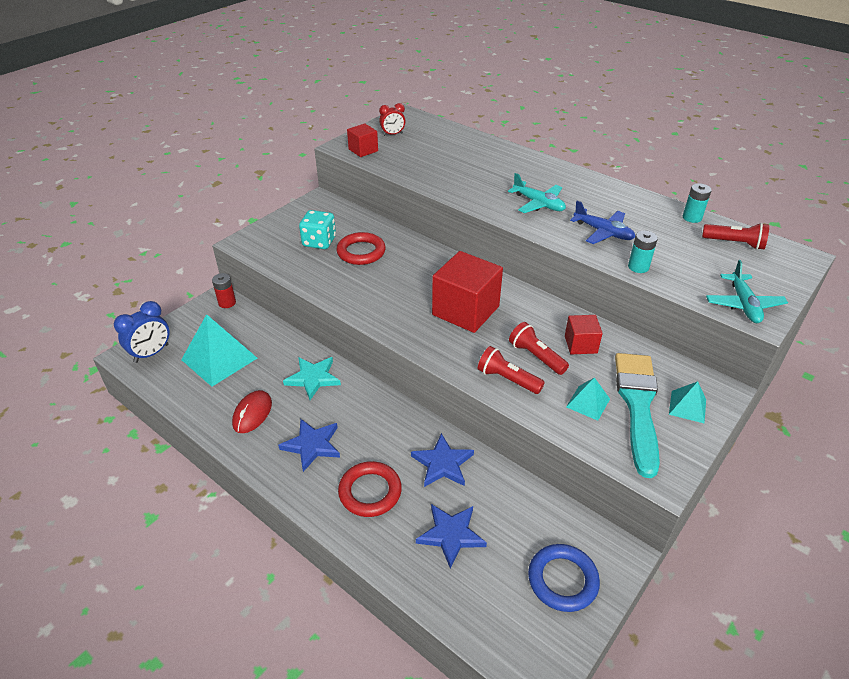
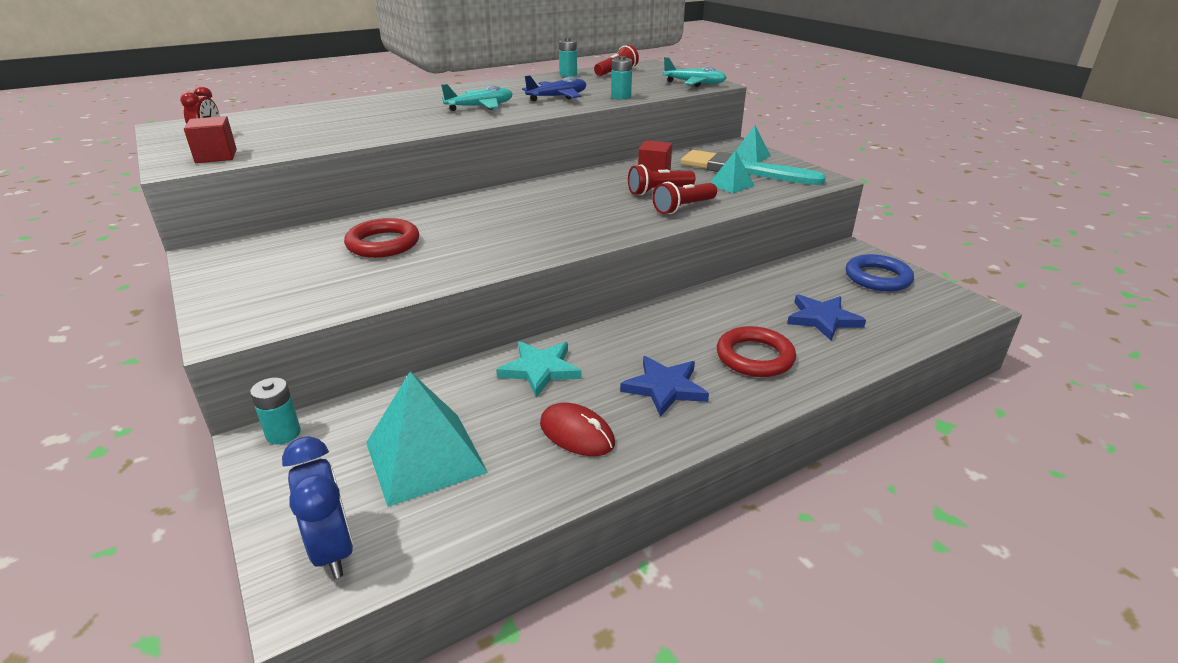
camera: 70 degrees left, 10 degrees down
(227, 303) = (283, 433): red battery -> turquoise battery
(319, 242) = (318, 268): turquoise dice -> none
(442, 464) = (728, 306): blue star -> none
(465, 310) = (563, 207): red cube -> none

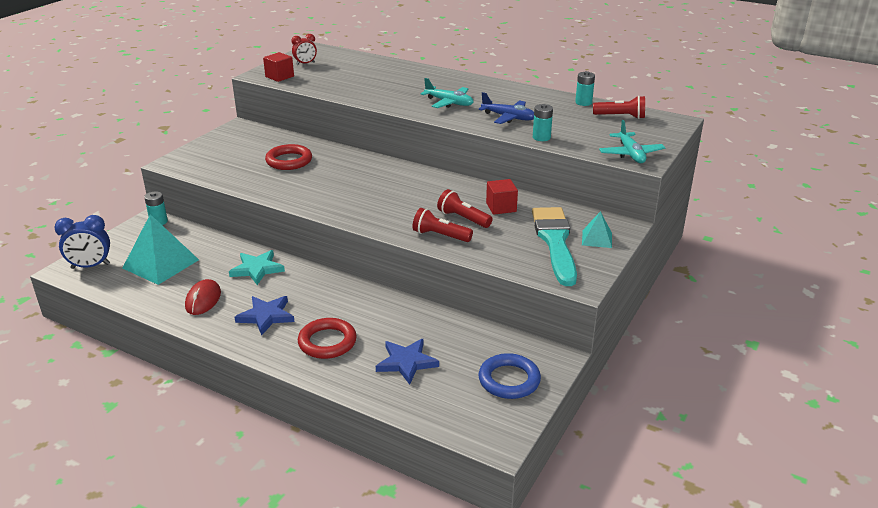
camera: 60 degrees right, 0 degrees up
(333, 550) = (90, 266): blue clock -> blue clock turned 45 degrees clockwise
(731, 184) = (512, 244): turquoise pyramid -> none

